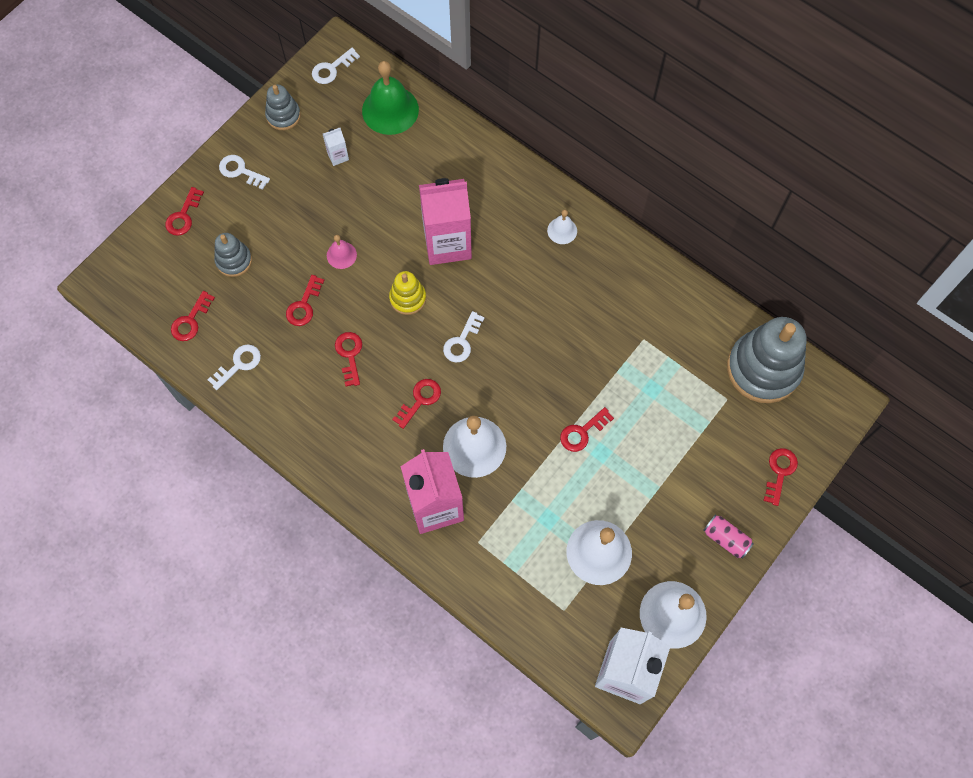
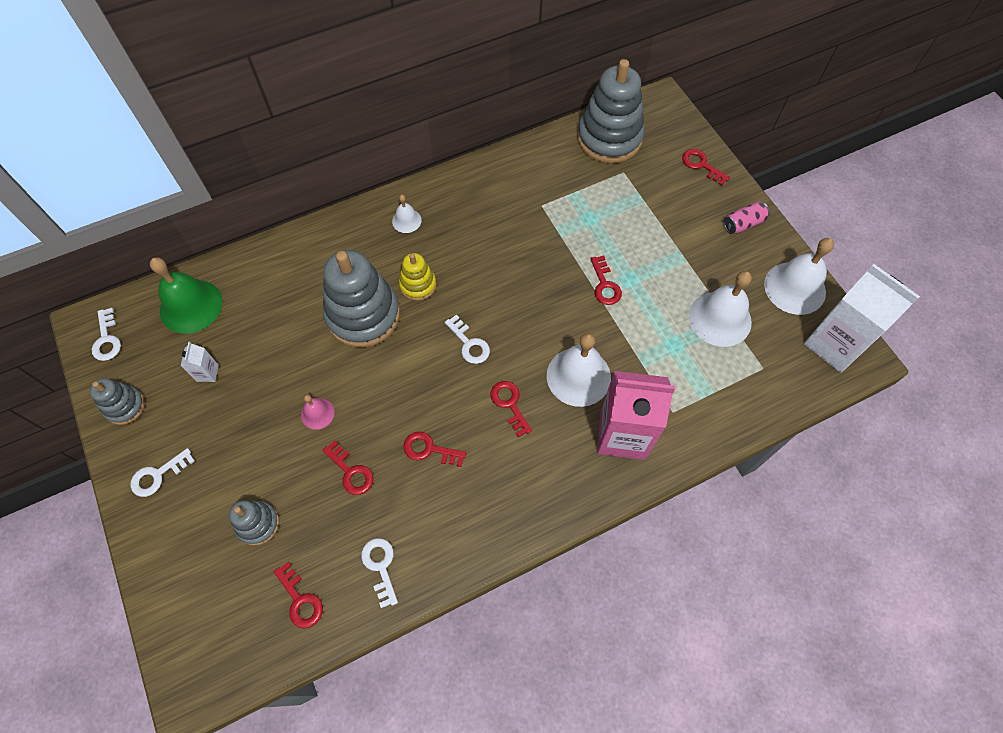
camera: 65 degrees left, 5 degrees down
(183, 216) = (170, 559): red key -> none
(408, 298) = (399, 372): yellow stacking toy -> yellow stacking toy (418, 285)
(447, 243) = (363, 315): pink carton -> grey stacking toy

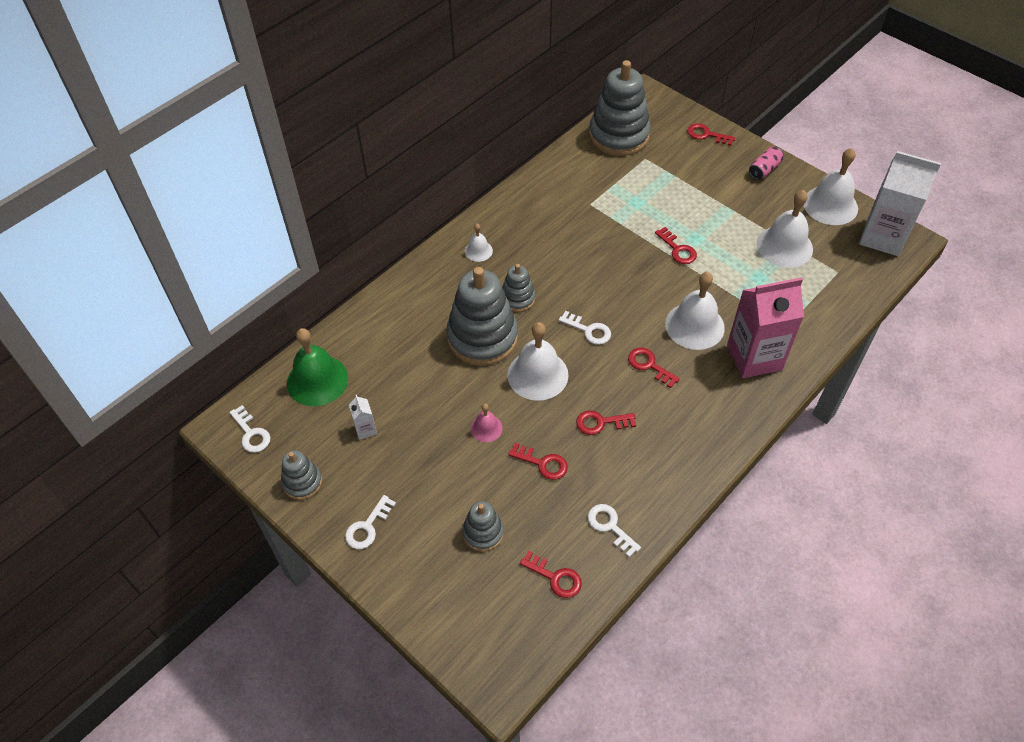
camera: 20 degrees left, 10 degrees down
(395, 374) = (537, 374): none -> white bell
(418, 285) = (517, 298): yellow stacking toy -> grey stacking toy

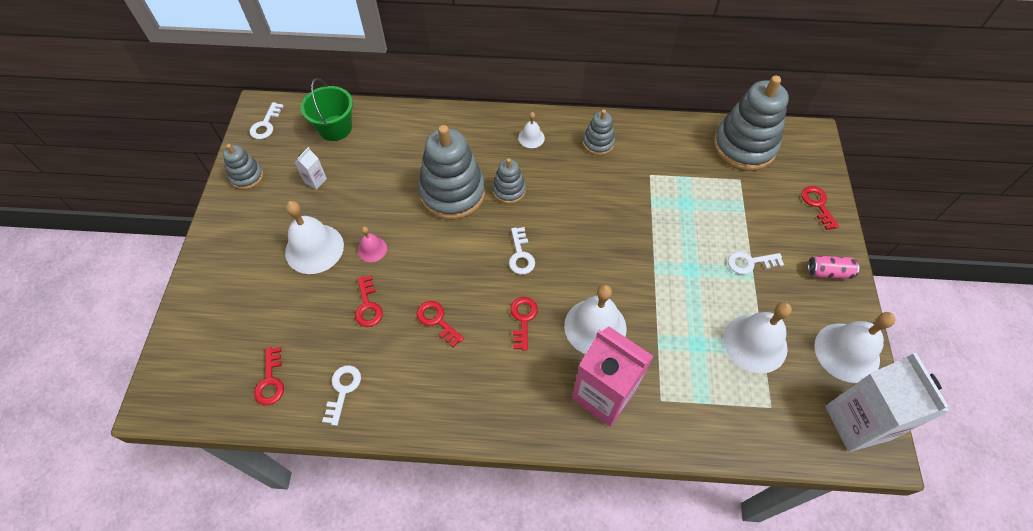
camera: 50 degrees right, 5 degrees up
(317, 380) = (335, 128): green bell -> green bucket
(367, 527) = (236, 236): white key -> white key (749, 262)
(483, 533) = (278, 307): grey stacking toy -> grey stacking toy (598, 143)
(537, 374) = (448, 249): white bell -> white bell (314, 248)
(678, 249) = (665, 264): red key -> none

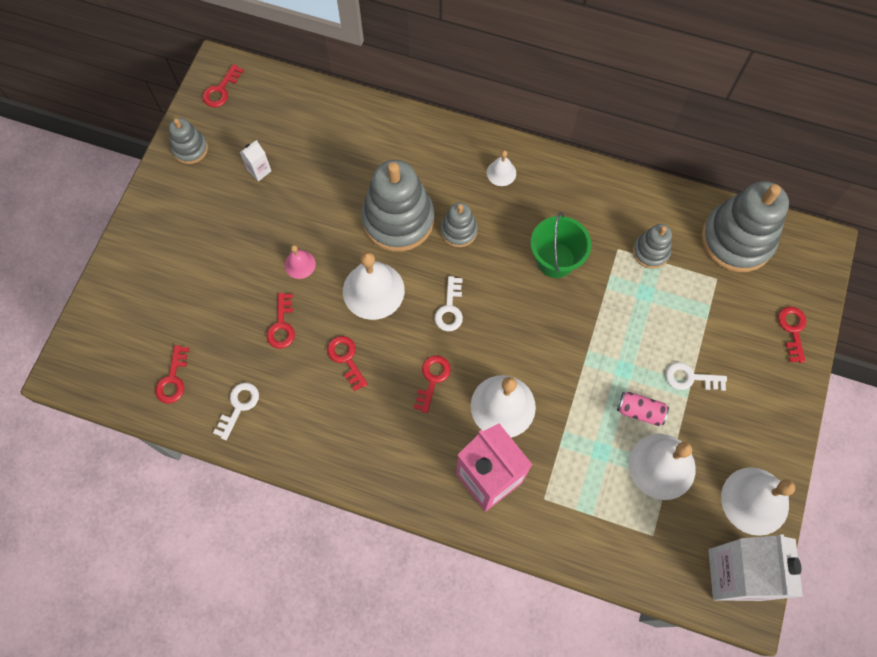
camera: 15 degrees right, 10 degrees up
(266, 125) = (221, 90): white key -> red key
(314, 248) = (242, 249): white bell -> white bell (373, 290)
(335, 128) = (293, 111): green bucket -> green bucket (555, 260)
(598, 143) = (573, 197): grey stacking toy -> grey stacking toy (650, 252)
(828, 272) = (772, 410): pink can -> pink can (640, 411)

